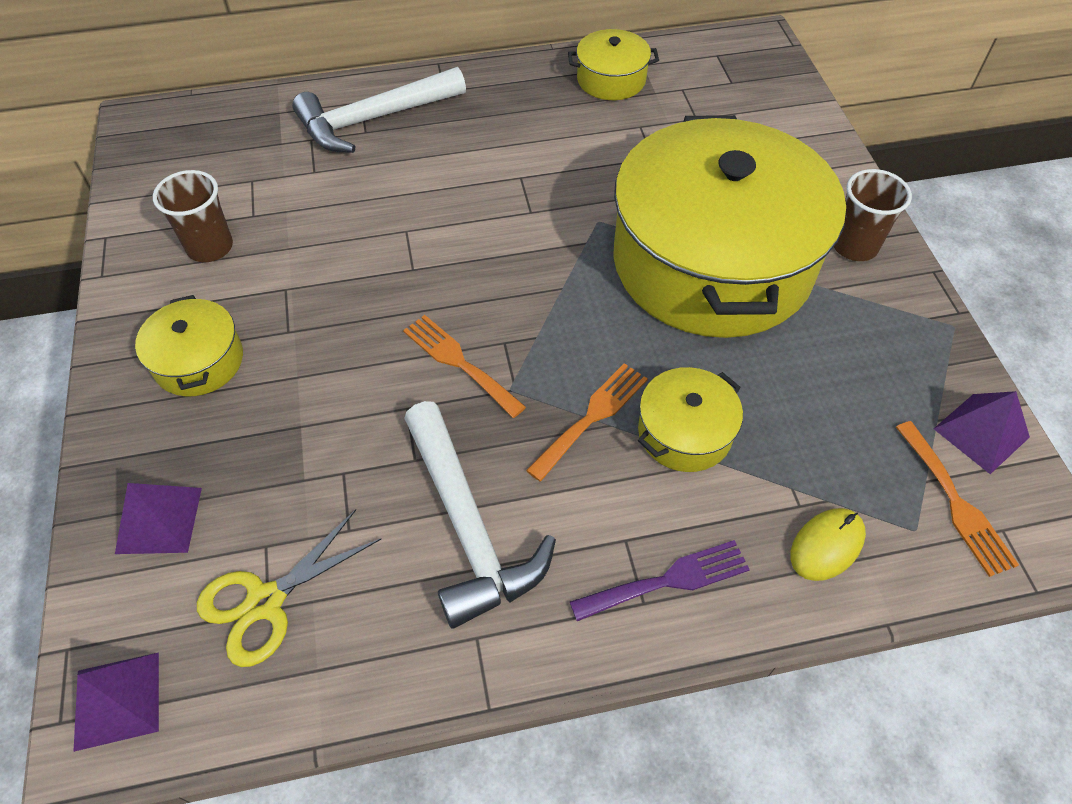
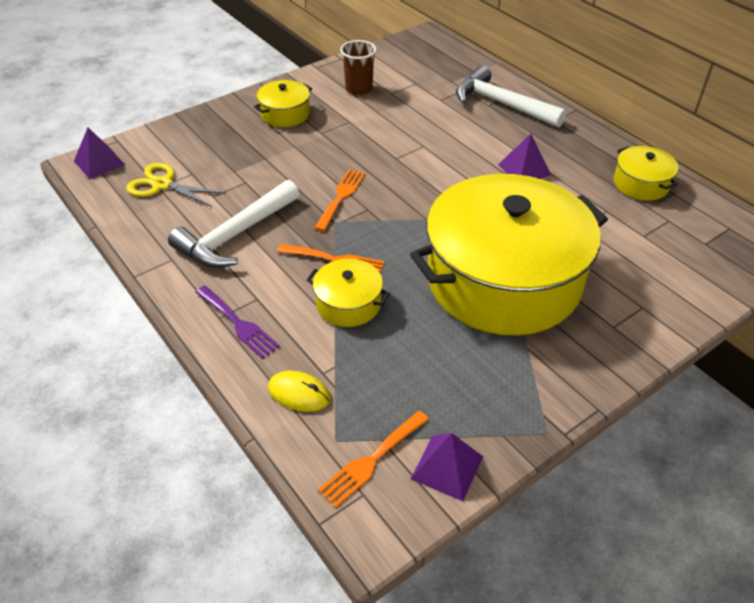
camera: 65 degrees right, 10 degrees down
(159, 520) = (190, 138): purple pyramid -> purple pyramid (524, 169)
(854, 246) = (585, 354): brown cup -> none

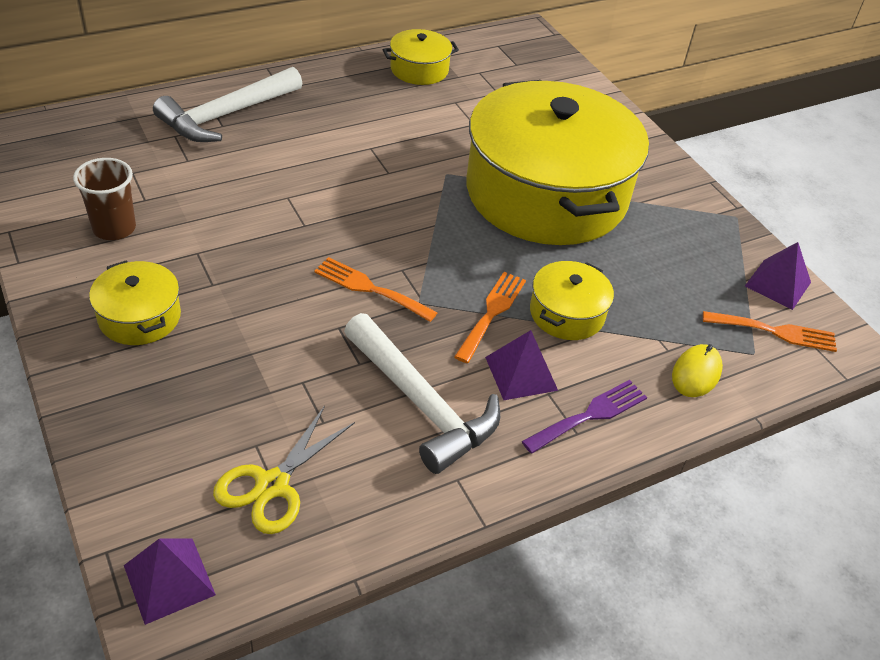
camera: 85 degrees left, 0 degrees up
(371, 461) = (775, 332): orange fork -> orange fork turned 45 degrees counterclockwise
(524, 169) = (367, 133): purple pyramid -> purple pyramid (521, 373)

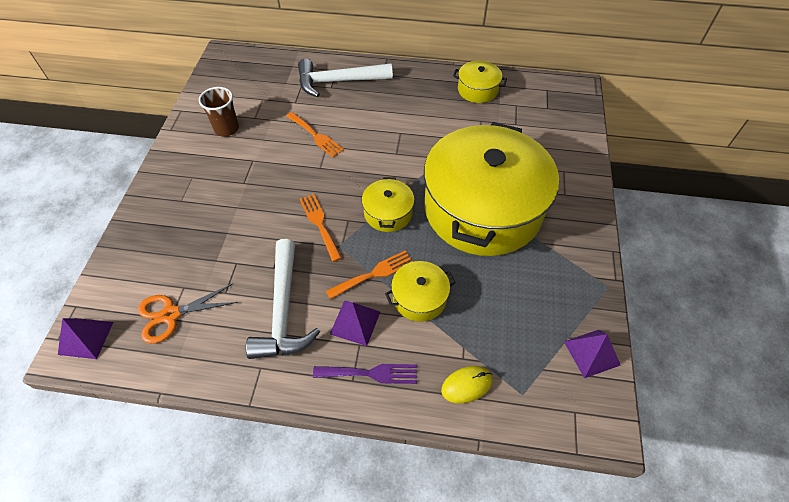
camera: 40 degrees right, 10 degrees up
(139, 317) = (195, 185): yellow pot -> yellow pot (388, 213)
(272, 485) = (171, 314): yellow scissors -> orange scissors
(775, 332) = (554, 387): orange fork -> orange fork (316, 136)

